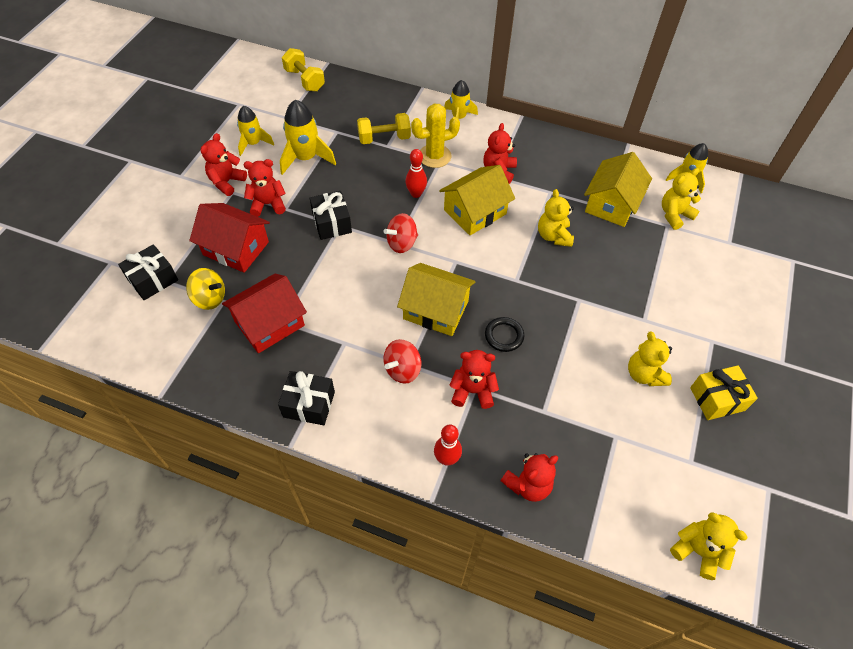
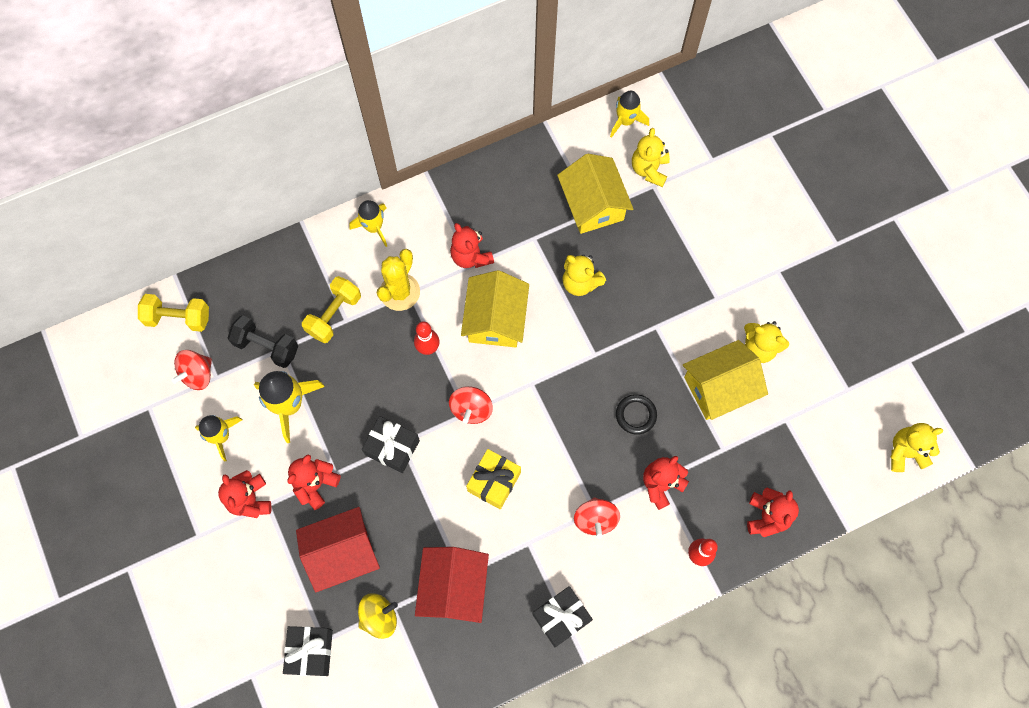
camera: 45 degrees left, 15 degrees up
(280, 109) = (197, 374): none -> red spinning top
(330, 124) = (266, 346): none -> black dumbbell
(436, 310) = (564, 443): yellow house -> yellow house (719, 387)
(717, 399) = (822, 320): yellow gift -> yellow gift (494, 482)

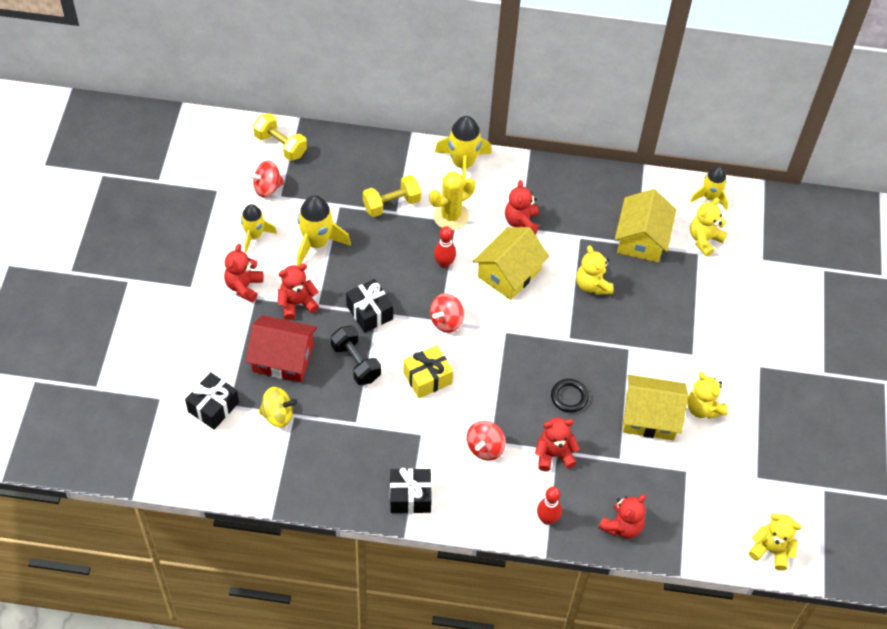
camera: 30 degrees right, 15 degrees down
(266, 346) = (328, 197): black dumbbell -> black dumbbell (356, 363)
(374, 227) = (463, 164): yellow rocket -> yellow rocket, size x1.51
(453, 587) = (345, 428): red house -> none

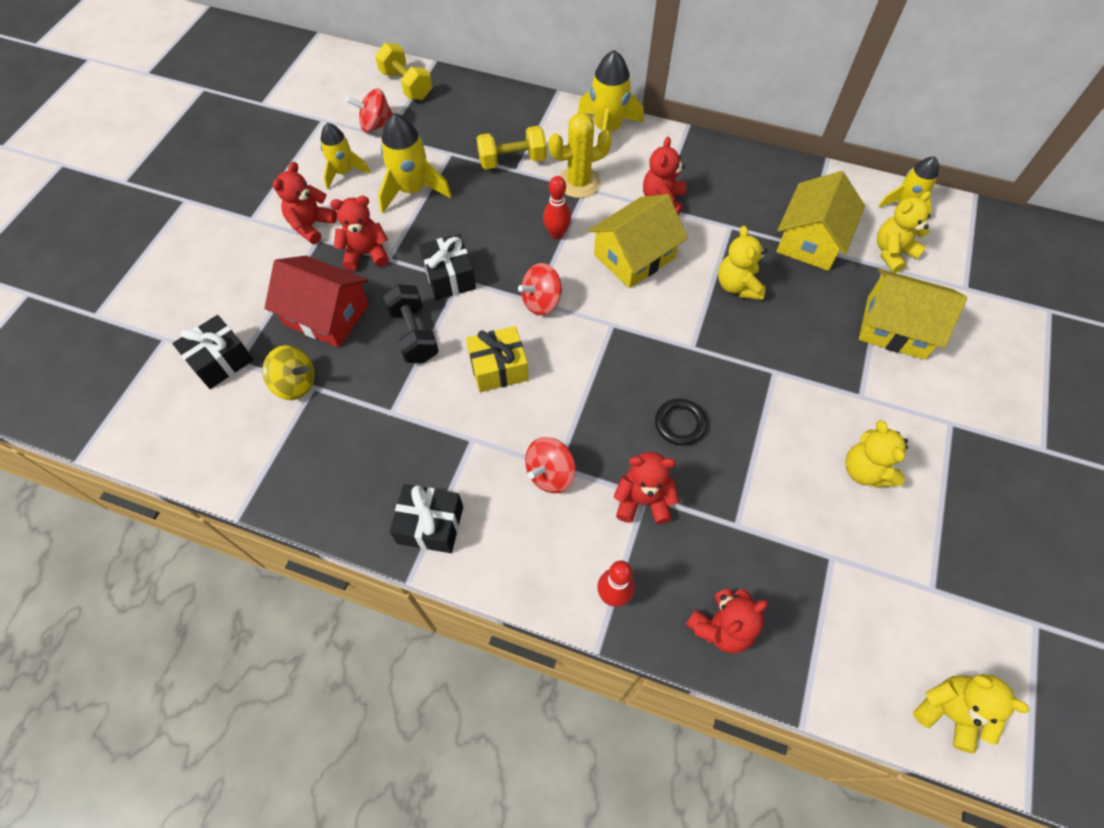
camera: 15 degrees right, 5 degrees up
(650, 416) = (788, 469): yellow house -> yellow house (895, 327)

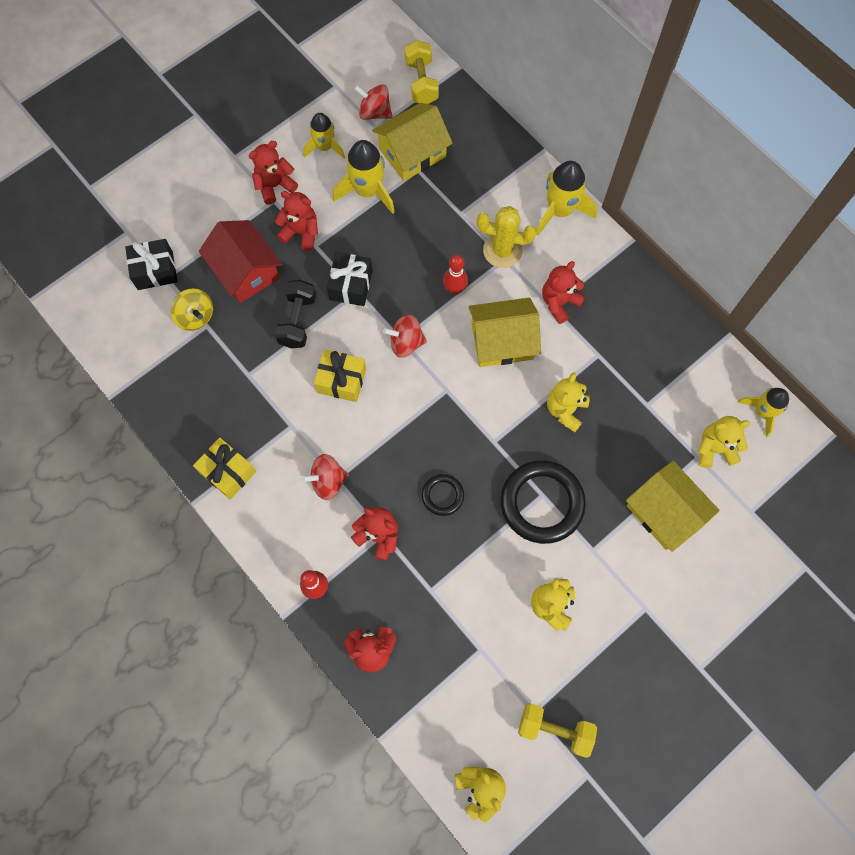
camera: 30 degrees right, 10 degrees up
(430, 525) = (228, 472): black gift -> yellow gift
(512, 160) = (462, 202): yellow dumbbell -> yellow dumbbell (554, 729)
(780, 379) = (542, 503): none -> black ring
(811, 240) = (655, 402): yellow house -> yellow house (412, 153)

